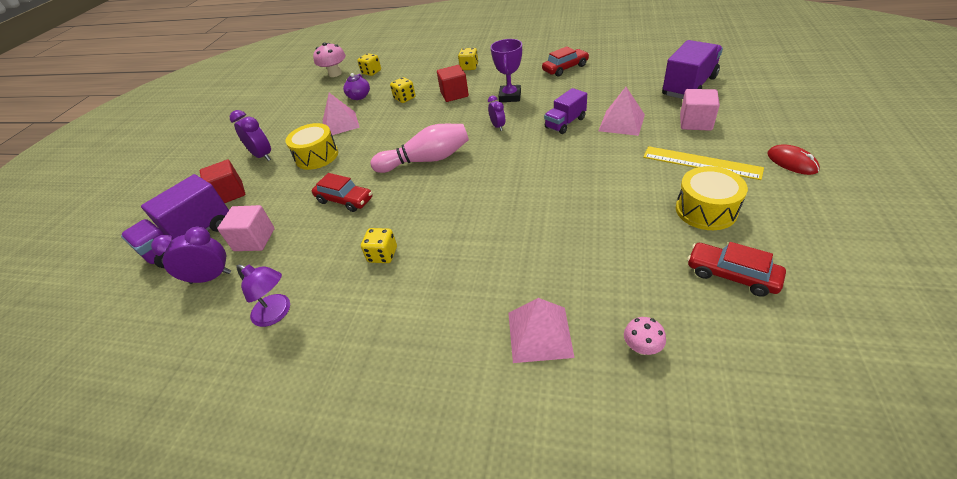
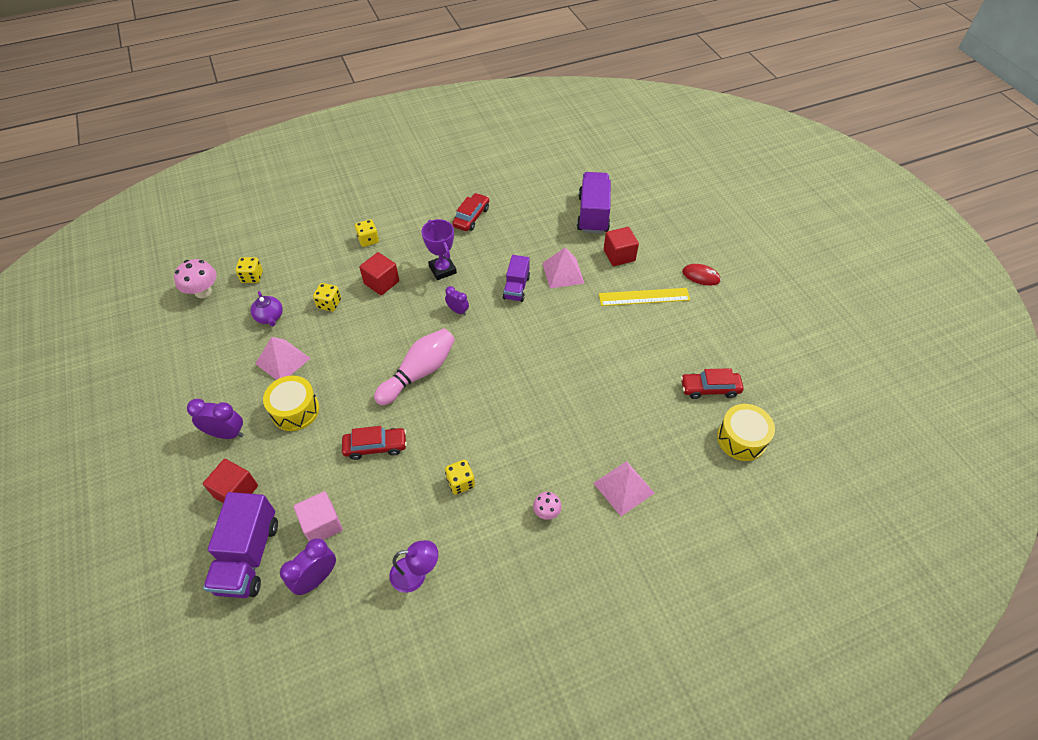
camera: 40 degrees left, 10 degrees up
(642, 347) = (688, 465): pink mushroom -> pink mushroom (546, 512)
(695, 122) = (619, 255): pink cube -> red cube
(706, 210) = (669, 341): yellow drum -> yellow drum (741, 439)

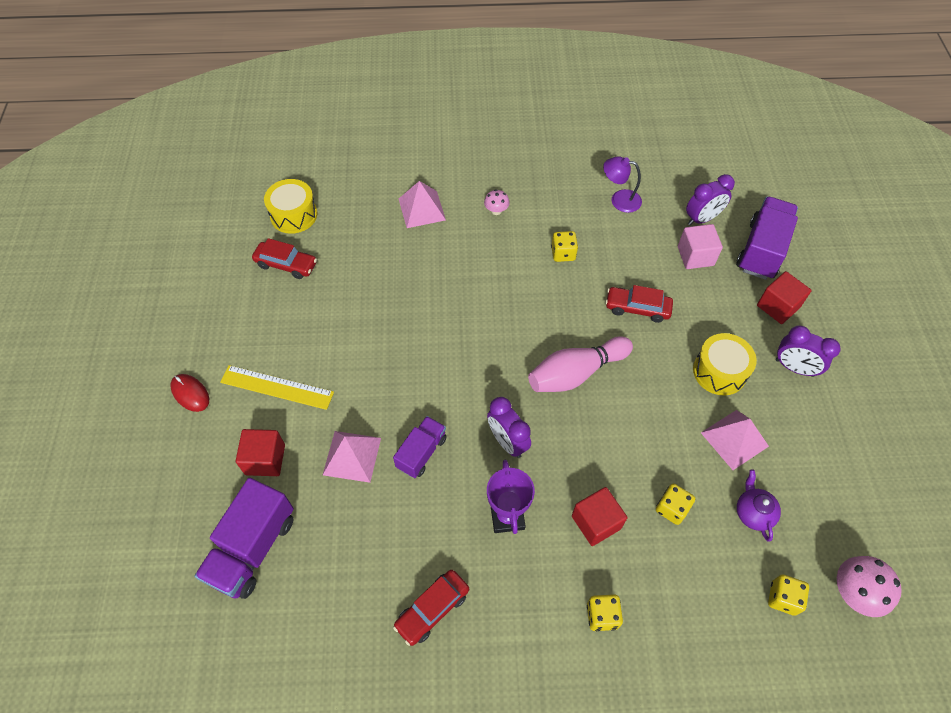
camera: 160 degrees left, 5 degrees up
(458, 311) = (507, 442): purple clock -> purple clock, size x1.61

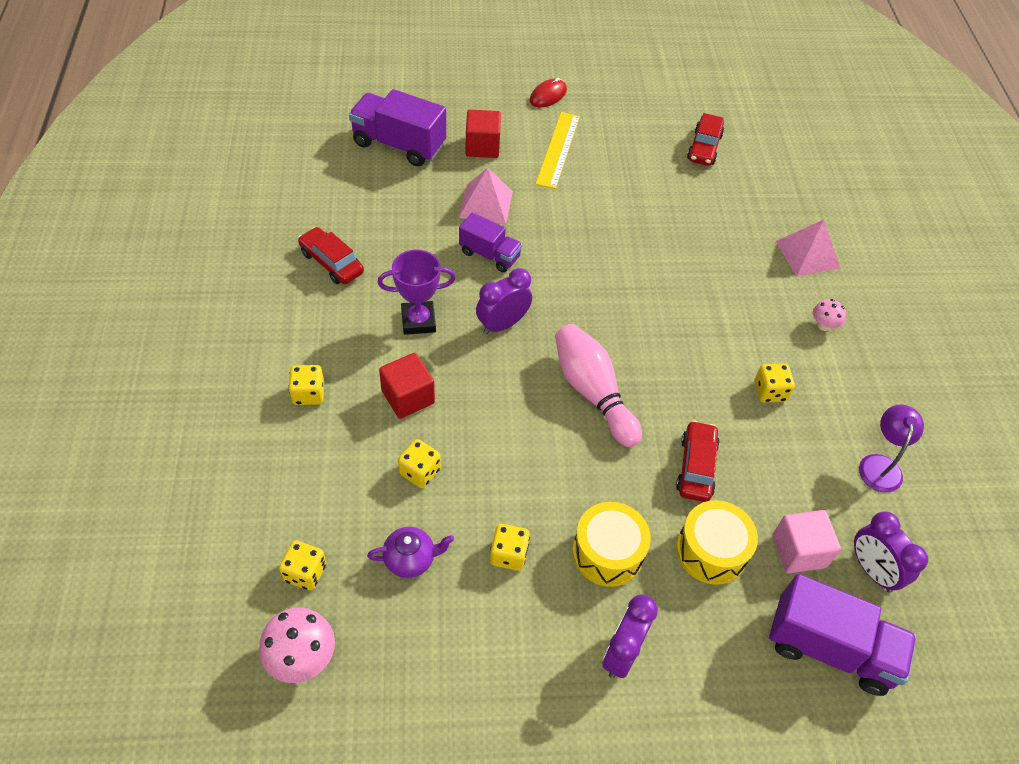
camera: 85 degrees right, 5 degrees down
(294, 215) = (771, 149): yellow drum -> yellow drum (711, 551)
(734, 439) = (508, 554): pink pyramid -> yellow dice
(778, 306) = (726, 651): red cube -> none

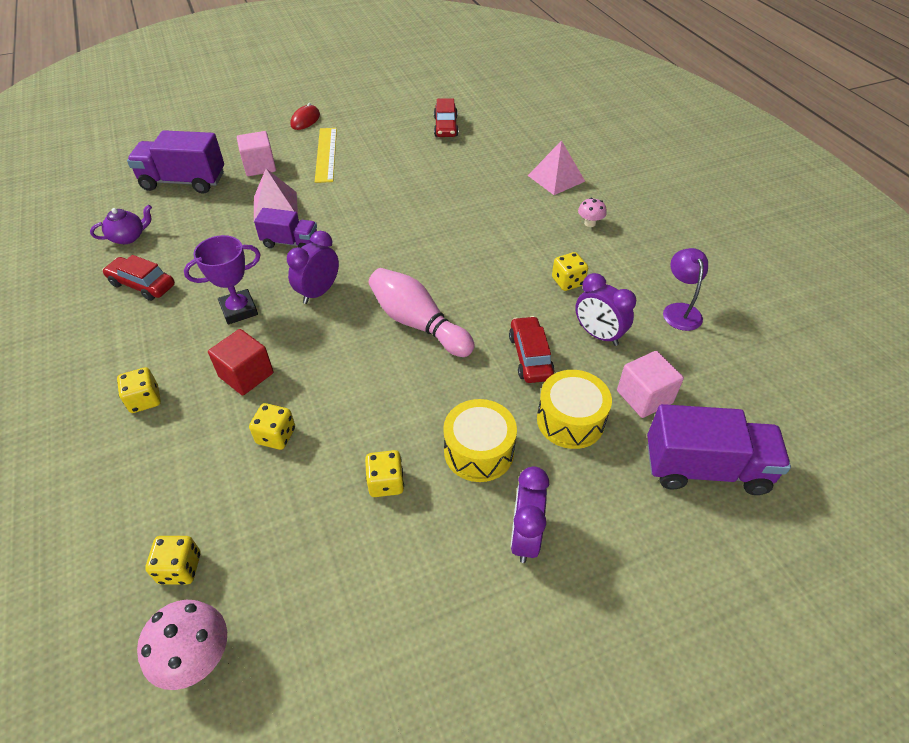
camera: 15 degrees left, 5 degrees down
(410, 559) = (289, 518): purple teapot -> purple teapot (128, 237)
(482, 146) = (259, 166): red cube -> pink cube
(872, 570) = (711, 393): purple clock -> purple clock (598, 335)

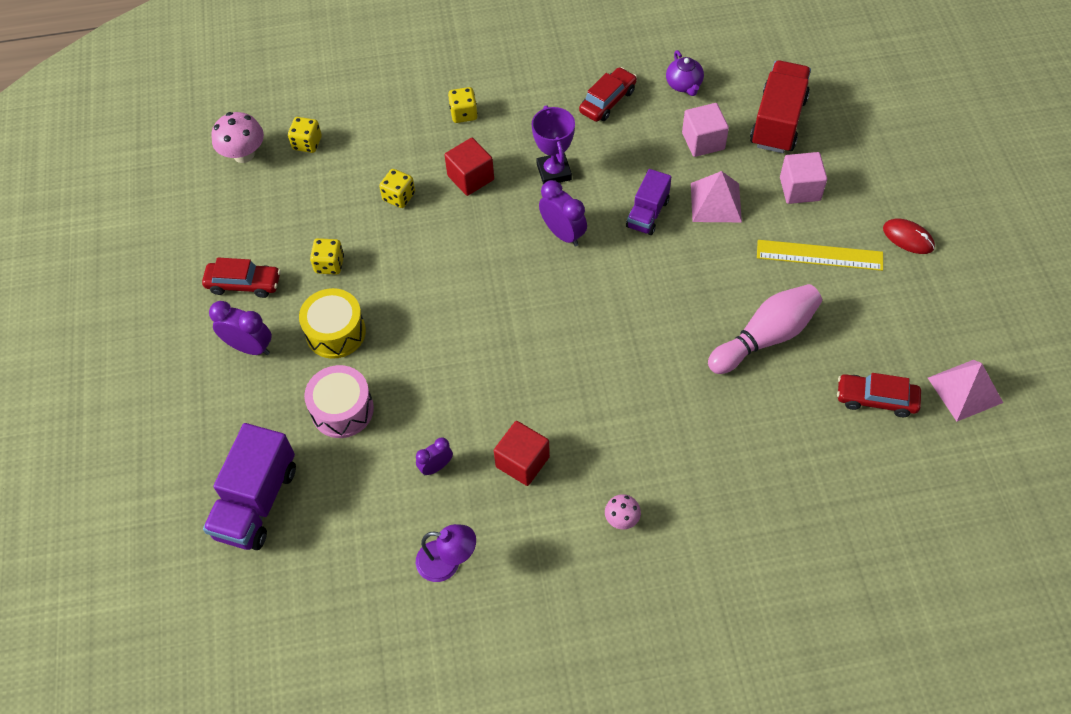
camera: 105 degrees right, 10 degrees up
(184, 181) = (778, 122): purple truck -> red truck
(418, 323) = (497, 310): pink bowling pin -> pink bowling pin (765, 337)
(530, 356) = (426, 397): red car -> red car (244, 284)
(556, 178) = (727, 508): pink pyramid -> pink pyramid (964, 390)
(567, 282) = (522, 462): yellow dice -> red cube
(570, 420) = (342, 410): yellow drum -> pink drum
(598, 335) = (436, 467): purple clock -> purple clock, size x0.62
(644, 397) = (347, 481): pink cube -> pink cube (703, 141)

